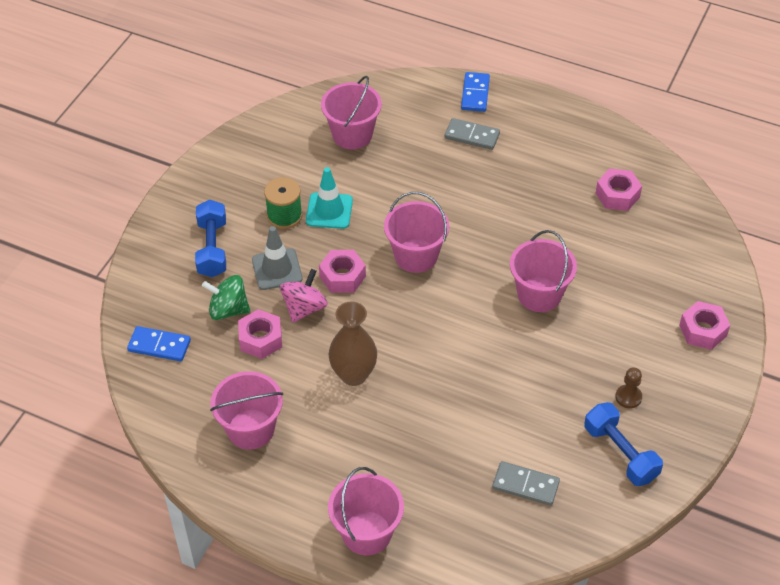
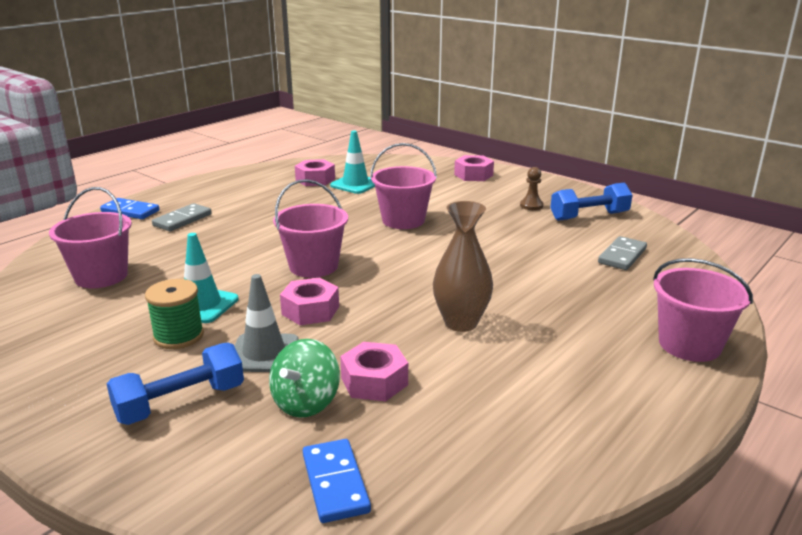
camera: 75 degrees left, 25 degrees down
(159, 345) = (335, 483): blue domino -> blue domino turned 45 degrees counterclockwise
(212, 248) = (180, 402): blue dumbbell -> blue dumbbell turned 45 degrees counterclockwise
(251, 429) = (526, 409): pink bucket -> none
(304, 308) = (342, 342): pink spinning top -> none
(619, 232) = (355, 184): none -> turquoise traffic cone

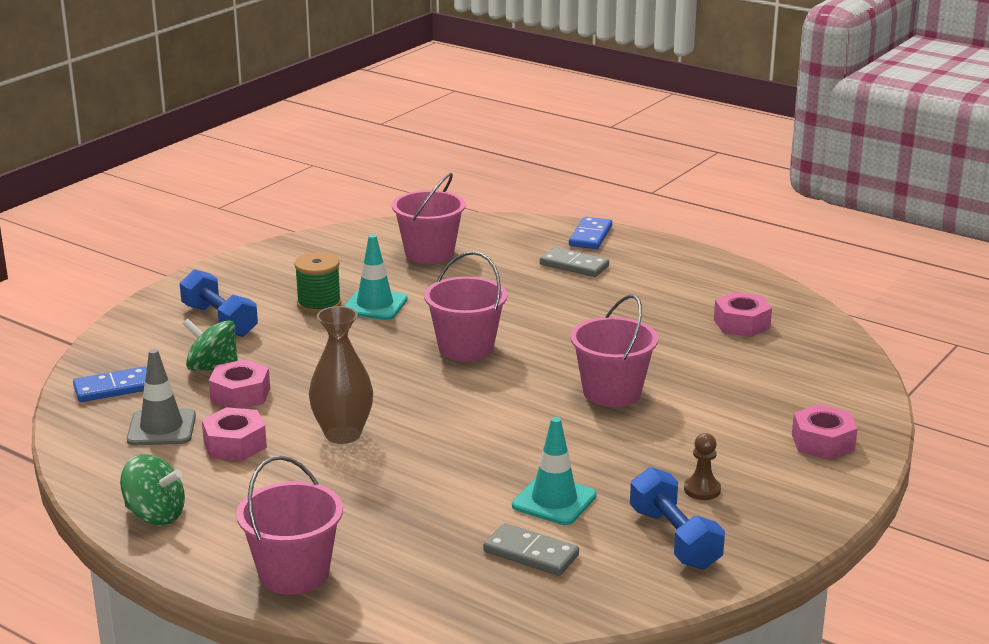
camera: 85 degrees right, 0 degrees up
(264, 353) = (289, 343): grey traffic cone -> grey traffic cone (161, 428)
(310, 310) = (367, 355): pink nut -> pink nut (235, 444)
(355, 184) = (735, 352): turquoise traffic cone -> turquoise traffic cone (554, 501)
(625, 427) = (155, 515): none -> green spinning top

